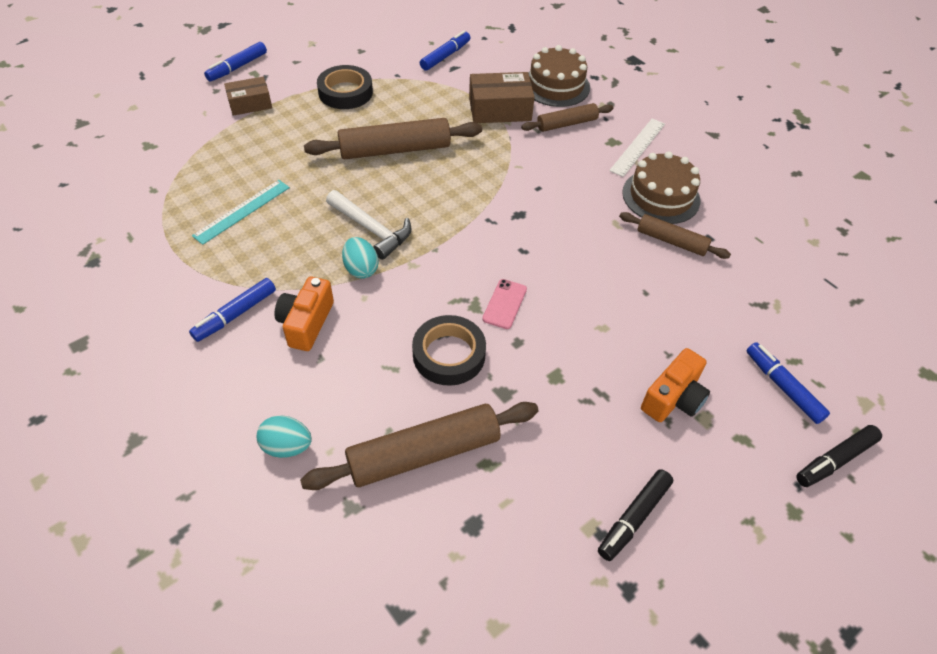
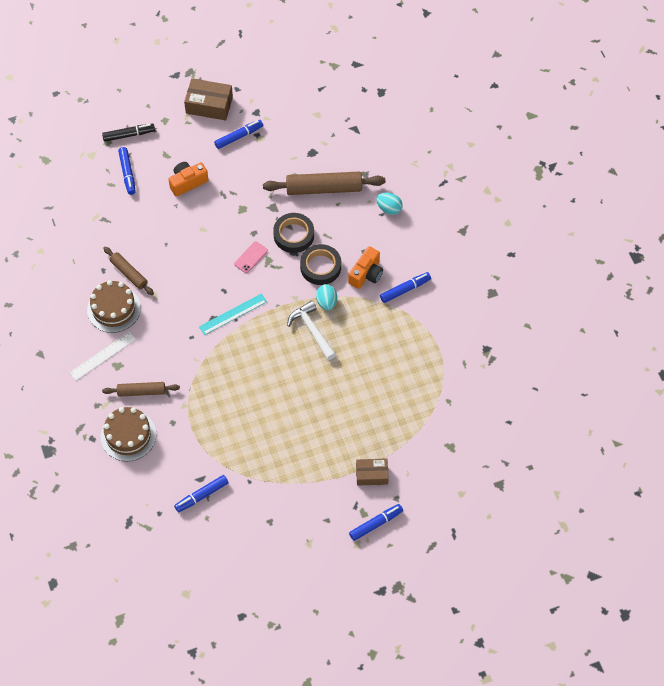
camera: 160 degrees left, 10 degrees up
(242, 211) = (391, 367): turquoise ruler -> turquoise ruler (233, 314)
(345, 92) = (296, 469): black tape -> black tape (320, 267)
(395, 150) = (276, 397): brown rolling pin -> none
(500, 109) = (184, 420): brown box -> brown box (209, 105)
(634, 518) = (238, 137): black marker -> blue marker

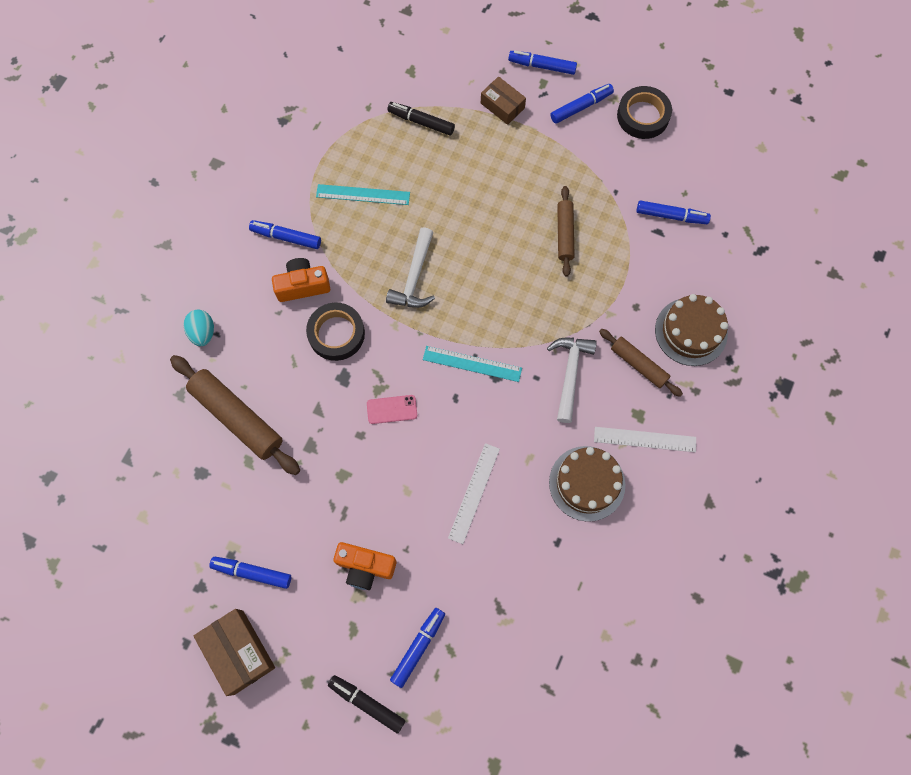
camera: 135 degrees left, 10 degrees up
(129, 273) = (533, 511): brown rolling pin -> brown rolling pin (564, 234)
(168, 256) = (474, 493): none -> white ruler
(175, 354) = (570, 373): none -> white hammer
(294, 235) = (324, 393): black tape -> black tape (643, 116)
(324, 518) = (581, 107): none -> blue marker
(326, 302) = (371, 292): turquoise egg -> none
(391, 348) = (363, 195): none -> turquoise ruler
(407, 420) = (421, 122): none -> black marker

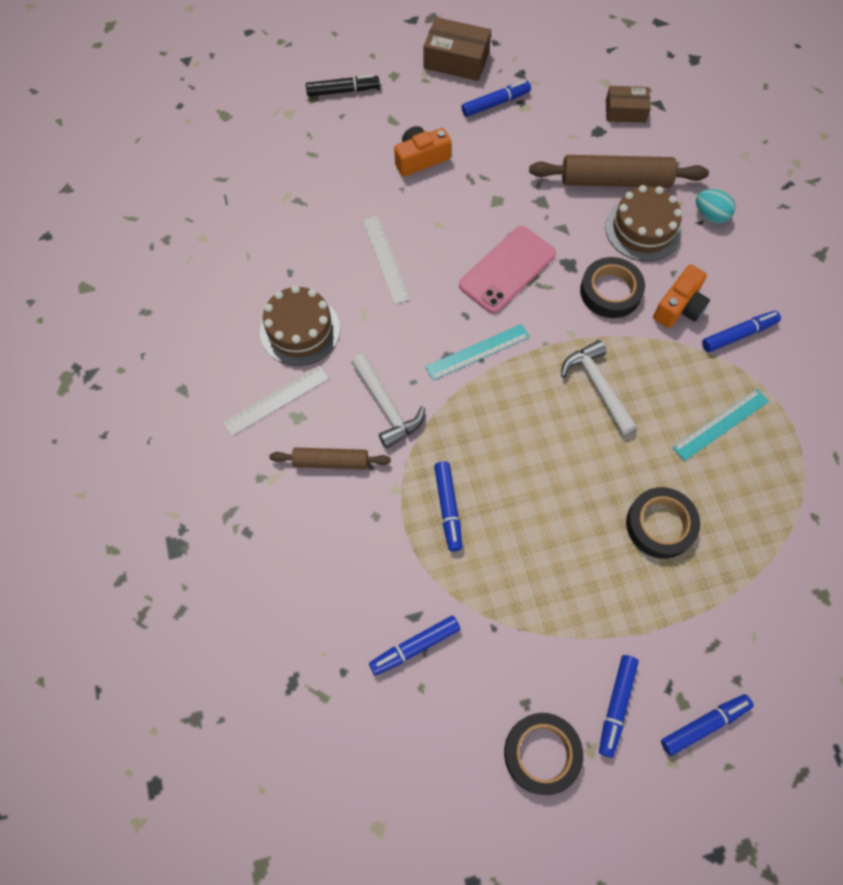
camera: 140 degrees right, 5 degrees down
(392, 409) = (507, 270): pink phone -> pink phone, size x1.93
(418, 647) = (337, 140): blue marker -> blue marker (448, 508)
(421, 122) = (751, 544): black marker -> none
(463, 170) = (660, 525): none -> black tape
(502, 106) = (695, 634): brown box -> brown box (625, 111)
(564, 234) = (504, 537): brown rolling pin -> none
(691, 331) = (304, 532): brown cake -> brown cake (643, 229)

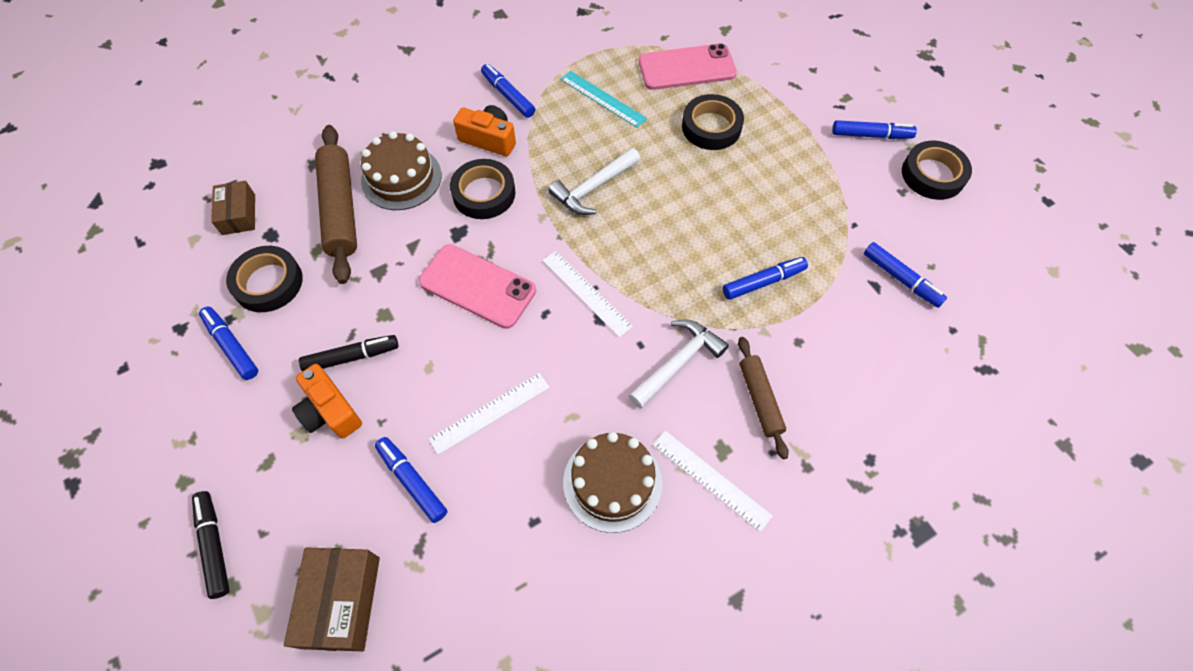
camera: 105 degrees left, 5 degrees down
(456, 60) = (155, 408): brown box -> brown box (341, 602)
(463, 175) = (351, 357): none -> black marker
(477, 352) = (586, 293): turquoise ruler -> white ruler
(549, 127) = (268, 283): none -> black tape
(704, 724) = (855, 84): blue marker -> blue marker (412, 481)
(710, 215) = (375, 128): turquoise egg -> none
(759, 527) = (686, 67): none -> pink phone

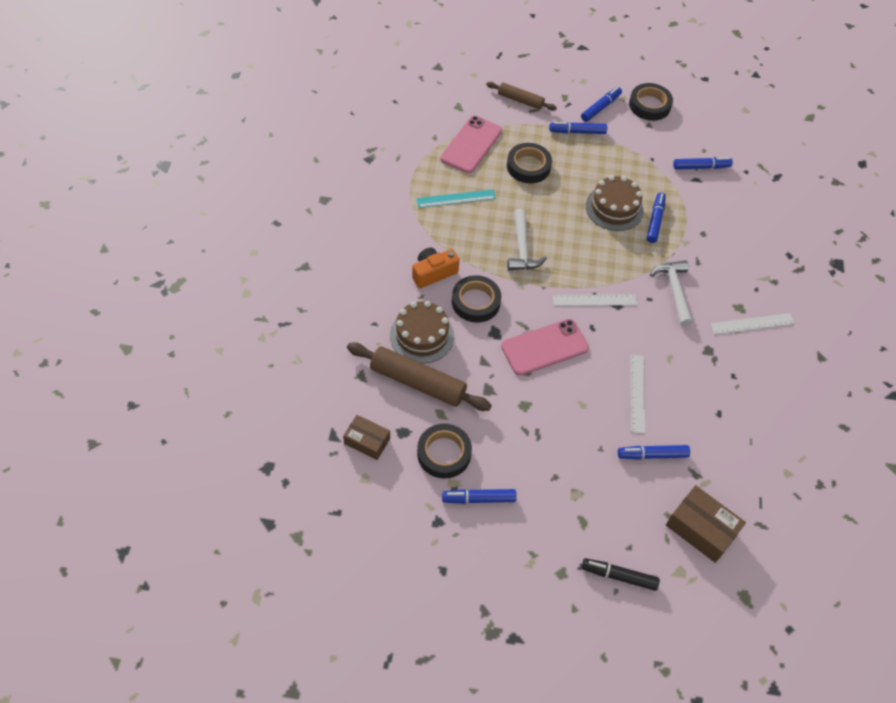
camera: 55 degrees left, 5 degrees down
(330, 411) = (572, 470): orange camera -> none
(351, 357) = (542, 439): black marker -> none
(508, 96) = (405, 241): blue marker -> blue marker (577, 132)
(612, 482) = (722, 365): brown cake -> brown cake (614, 208)
(759, 399) = (723, 273): brown rolling pin -> brown rolling pin (520, 100)

